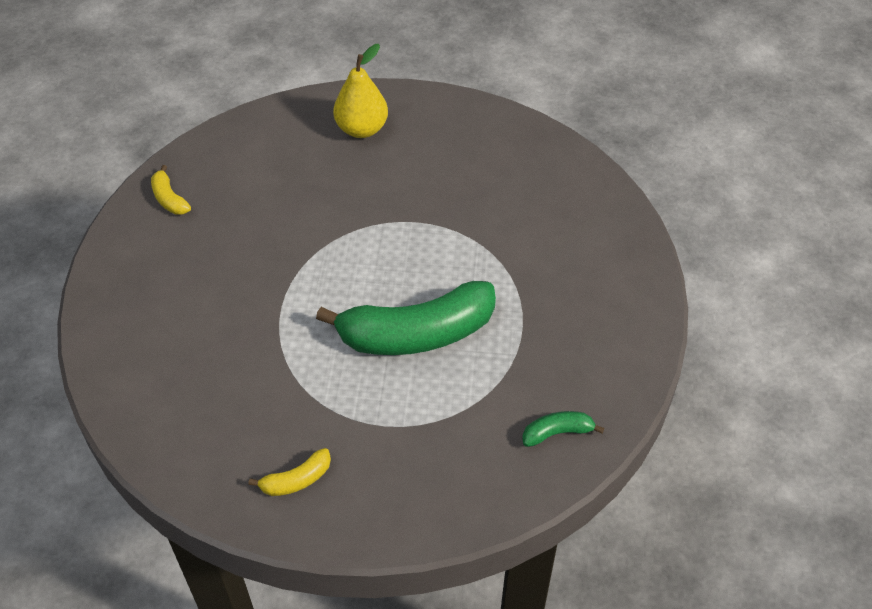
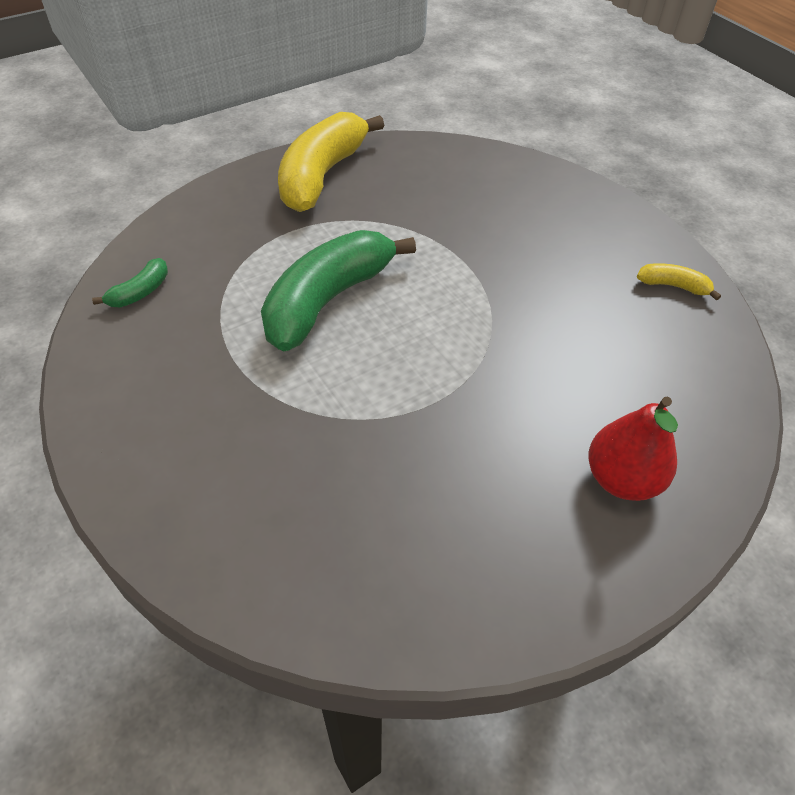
camera: 140 degrees right, 0 degrees up
(297, 480) = (321, 176): yellow banana -> yellow banana, size x2.32
(362, 129) = (621, 479): yellow pear -> red pear

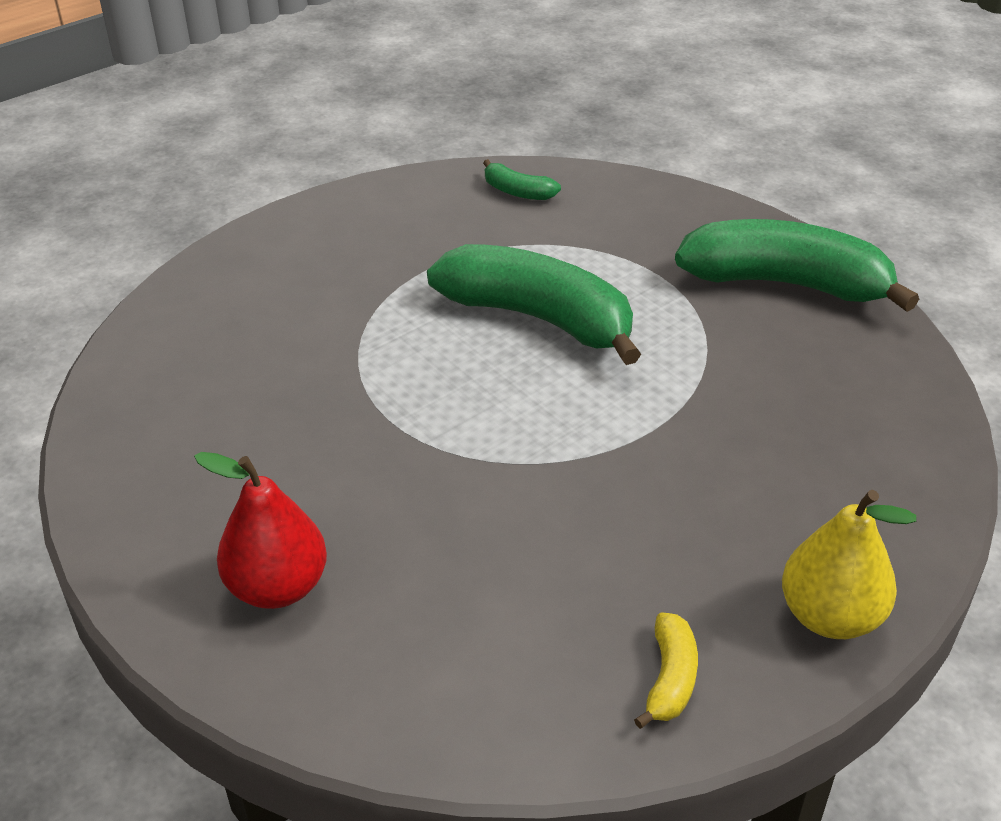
camera: 85 degrees right, 10 degrees down
(321, 176) = (785, 283): yellow banana -> green banana
(620, 219) = (830, 616): none -> yellow pear

